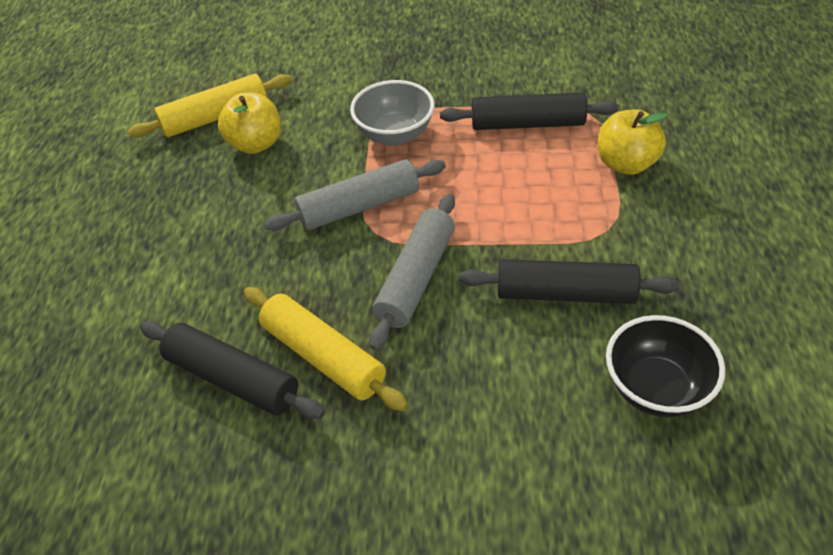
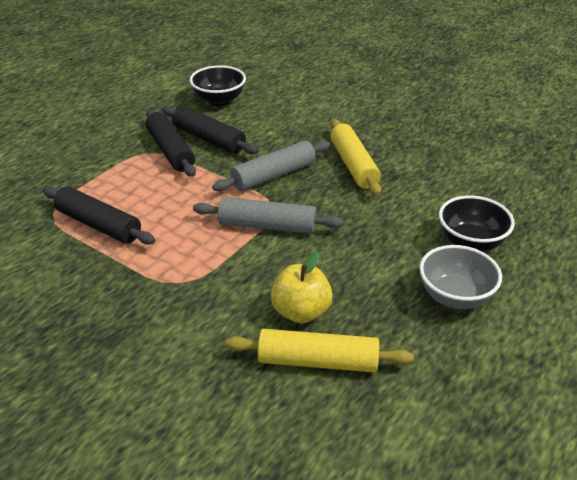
camera: 150 degrees left, 10 degrees down
(108, 302) = (471, 243): none -> black bowl
(233, 378) = (408, 175): black rolling pin -> black rolling pin (170, 151)
(395, 135) = (191, 263): grey bowl -> grey bowl (455, 297)
(626, 164) = (87, 175): yellow apple -> none

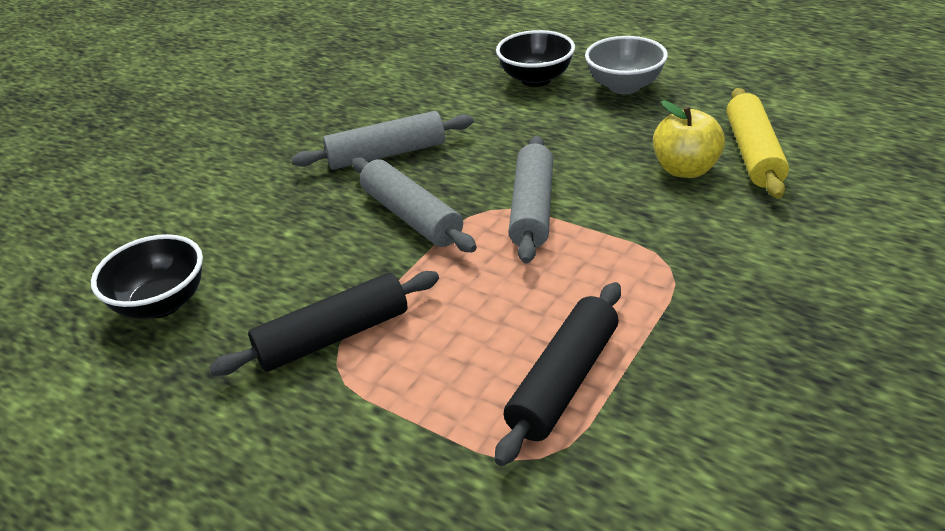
camera: 90 degrees left, 0 degrees up
(209, 139) = (300, 295): black rolling pin -> none
(354, 165) = (386, 154): yellow rolling pin -> grey rolling pin

